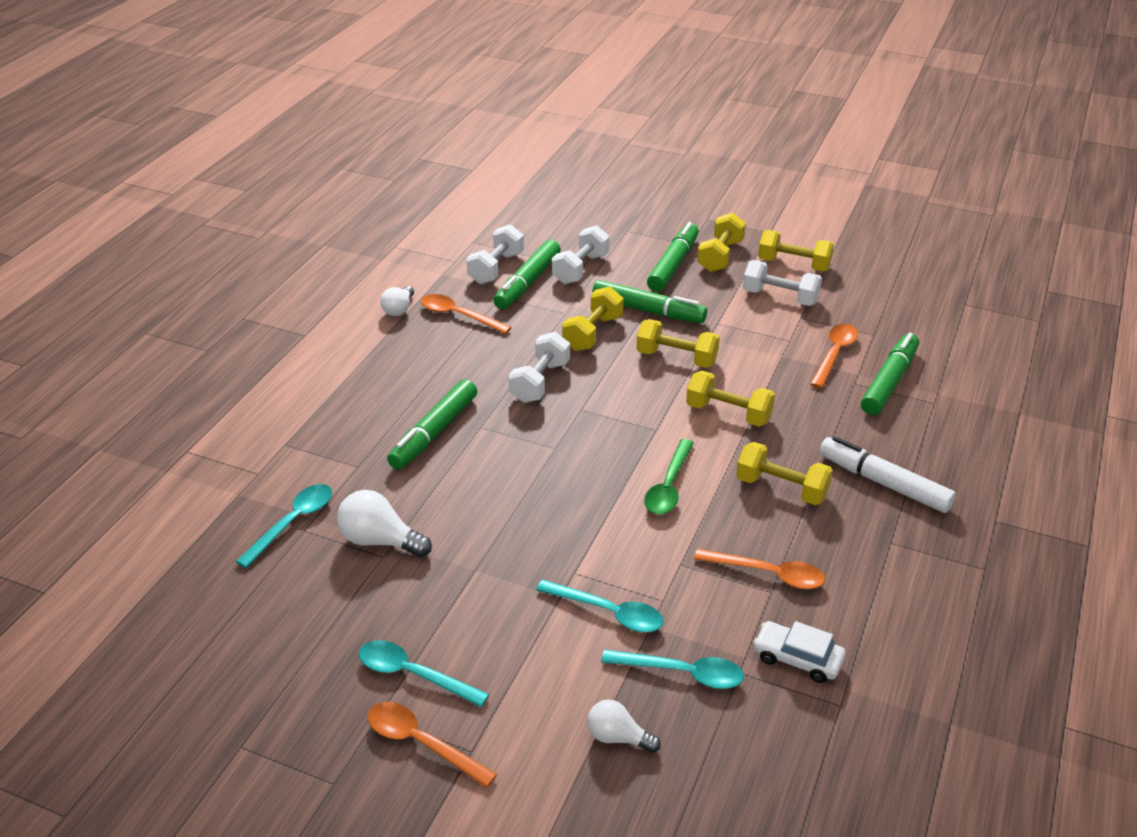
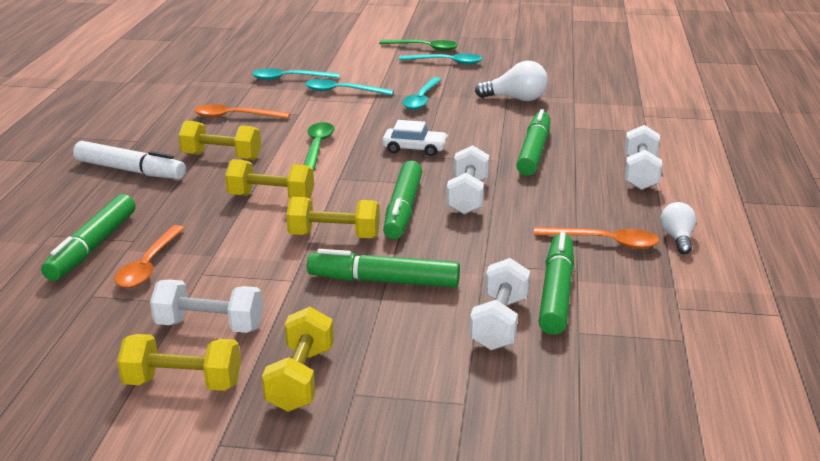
camera: 165 degrees right, 10 degrees down
(293, 522) = (585, 99): turquoise spoon -> turquoise spoon (421, 99)
(421, 743) = (424, 48): orange spoon -> green spoon
(496, 268) = (613, 305): white dumbbell -> white dumbbell (640, 174)
(592, 333) = (439, 246): yellow dumbbell -> none
(618, 737) = (321, 59): white light bulb -> none
(673, 265) = (370, 351): green marker -> green marker (403, 209)
(797, 658) = (217, 90): white car -> white car (415, 149)

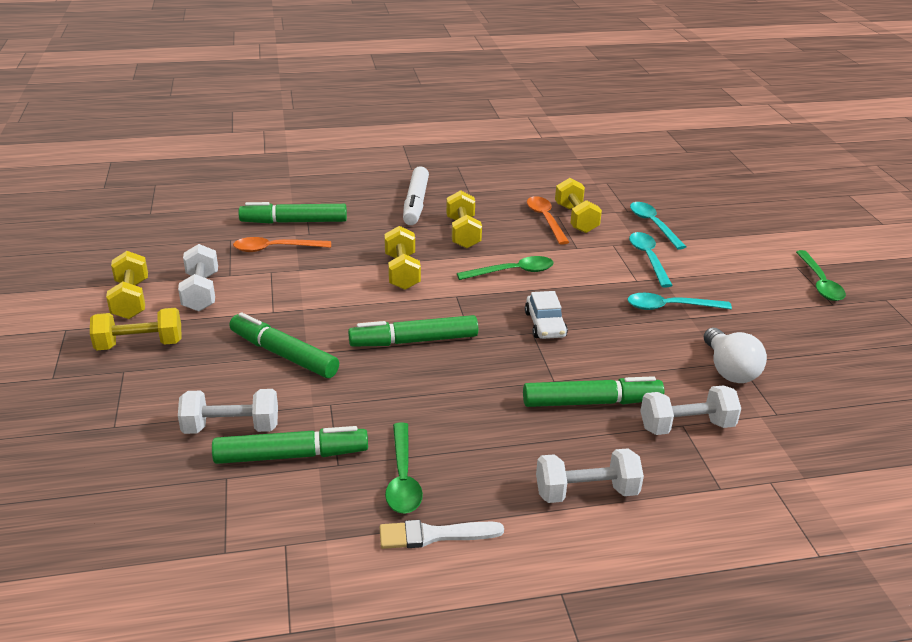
camera: 70 degrees right, 5 degrees up
(334, 236) = (349, 315): yellow dumbbell -> yellow dumbbell (576, 219)
(384, 281) = (283, 354): green marker -> green marker turned 45 degrees counterclockwise
(446, 62) = (791, 305): turquoise spoon -> none
(468, 196) = (458, 374): white dumbbell -> white dumbbell (686, 426)
(604, 242) = (402, 478): orange spoon -> green spoon
(677, 238) = (434, 535): white light bulb -> white brush

